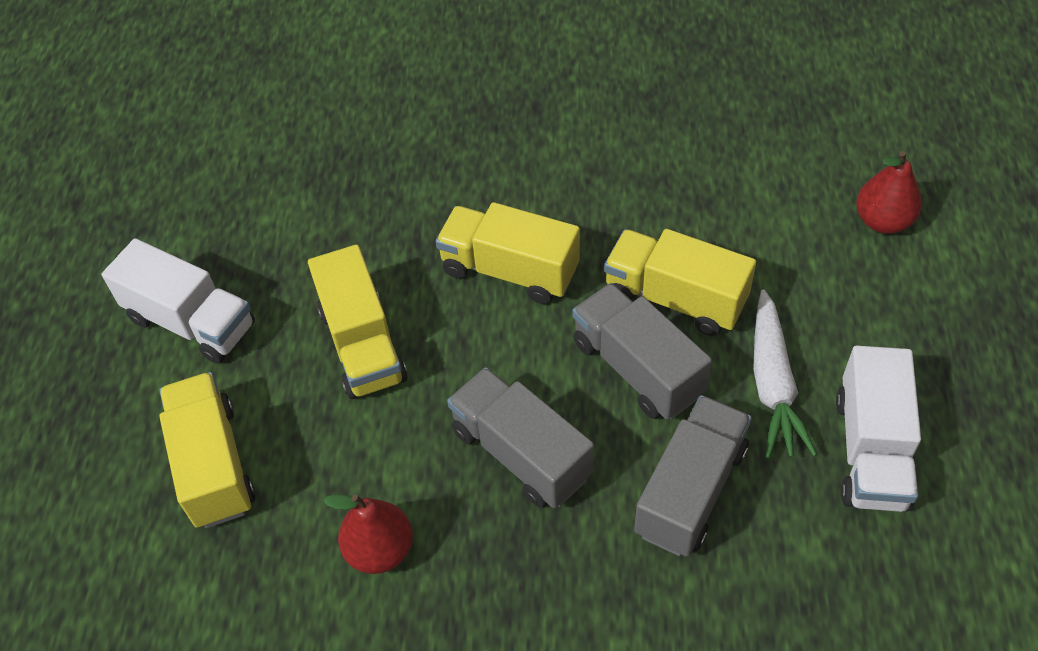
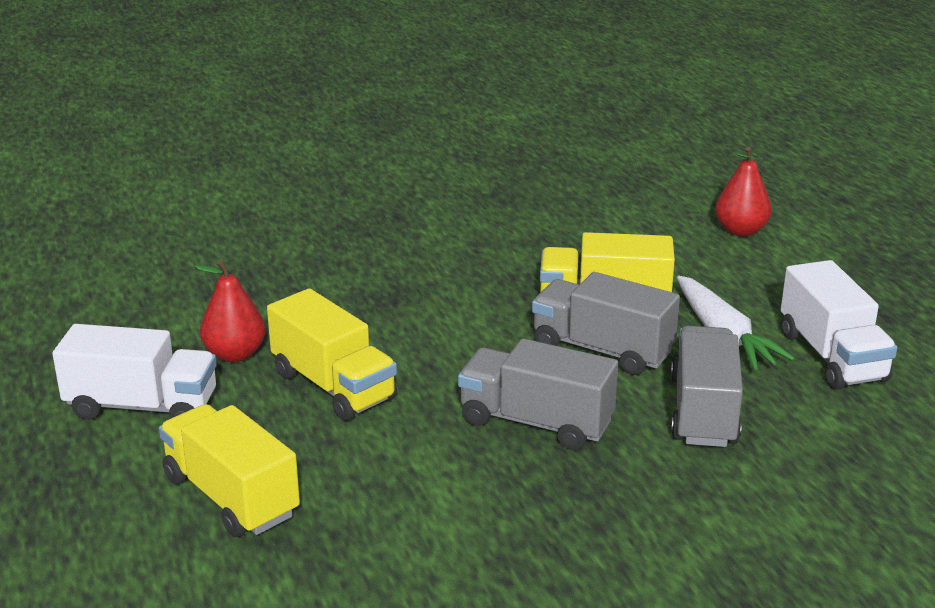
camera: 25 degrees left, 25 degrees down
(380, 550) = (444, 513): red pear -> red pear (235, 354)
(510, 270) = (443, 314): yellow truck -> none

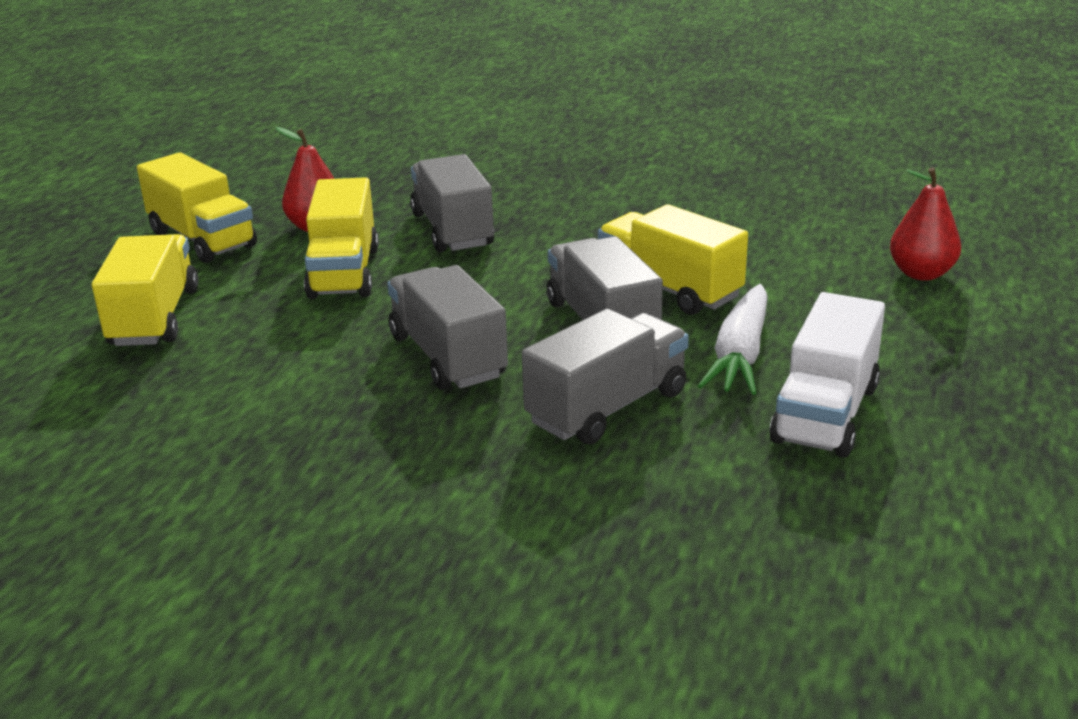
camera: 40 degrees right, 0 degrees up
(142, 406) = (202, 239): white truck -> yellow truck
(362, 314) = (452, 230): none -> grey truck

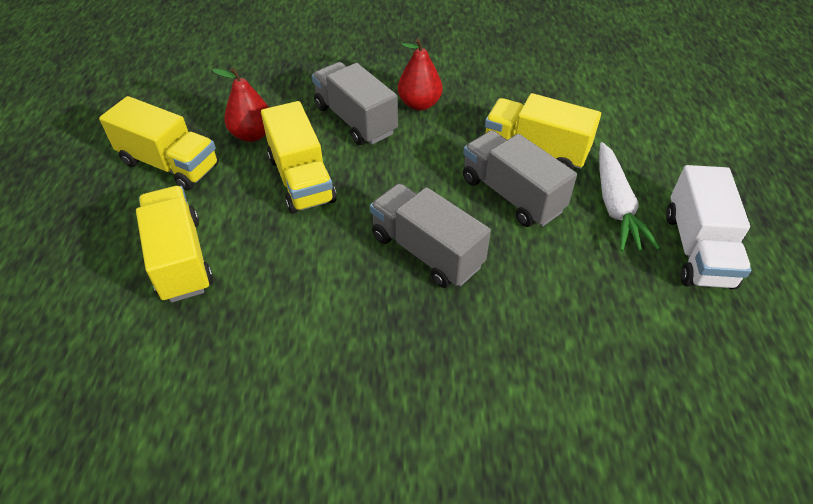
camera: 20 degrees left, 20 degrees up
(607, 407) = (562, 276): grey truck -> none
(921, 274) = (678, 106): red pear -> red pear (419, 104)

